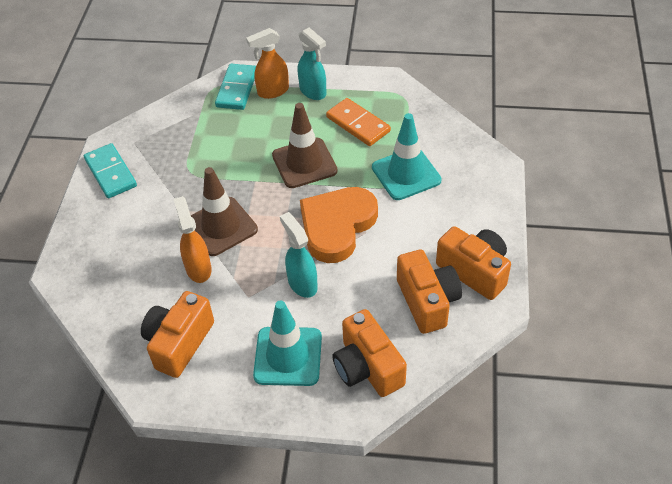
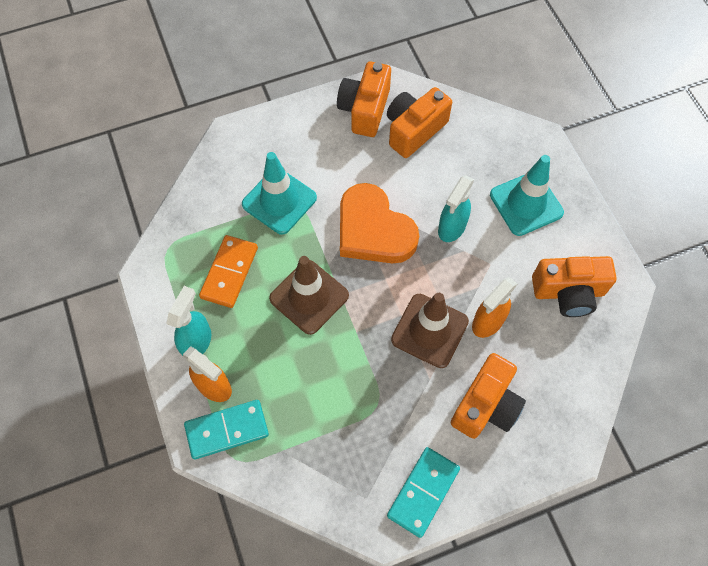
camera: 120 degrees left, 15 degrees up
(337, 226) = (373, 230): orange heart -> orange heart turned 45 degrees clockwise
(367, 367) = (499, 145): orange camera -> orange camera (486, 405)

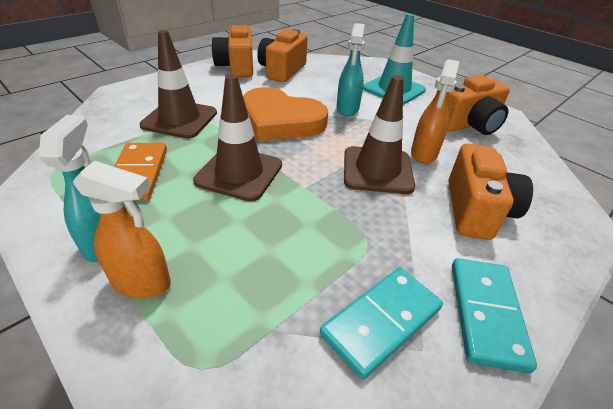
camera: 25 degrees left, 25 degrees down
(227, 430) = (175, 330): turquoise domino -> turquoise domino (381, 321)
(279, 201) = (180, 119): turquoise traffic cone -> brown traffic cone

